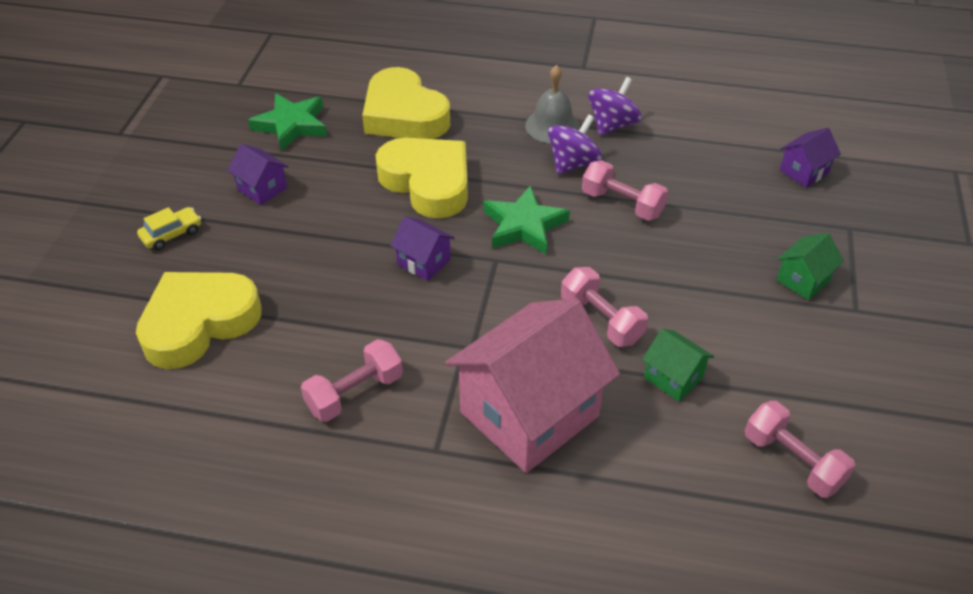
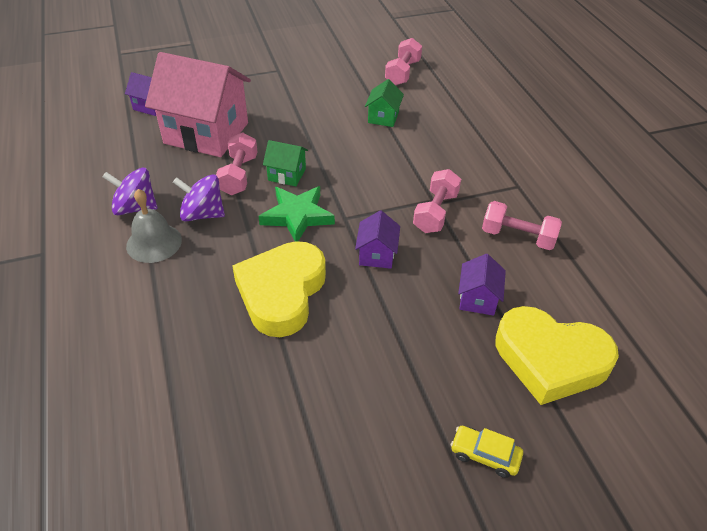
camera: 120 degrees left, 0 degrees up
(262, 189) = (371, 417): purple house -> purple house (478, 299)
(292, 125) = (255, 455): green star -> none
(404, 115) = (186, 358): yellow heart -> none
(529, 414) = (458, 159): pink house -> pink house (206, 133)
(601, 320) = (361, 154): pink dumbbell -> pink dumbbell (435, 212)
(803, 280) = (265, 89): green house -> green house (287, 174)

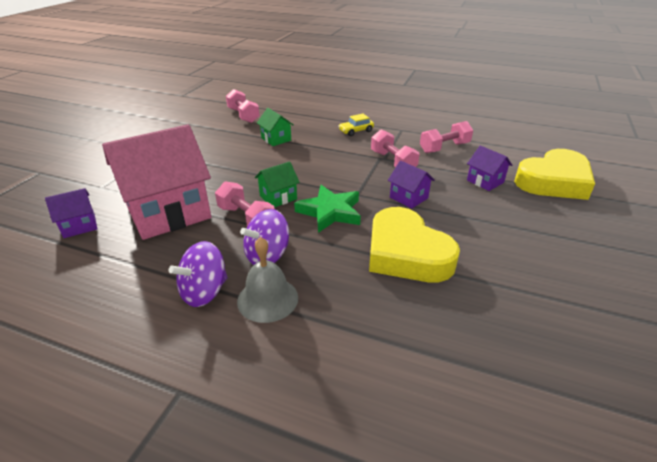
camera: 50 degrees left, 10 degrees down
(485, 455) = (620, 235): yellow car -> yellow car (356, 131)

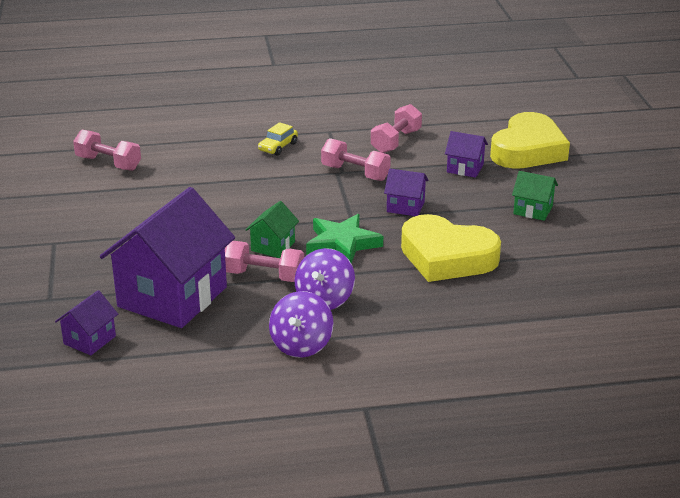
camera: 30 degrees left, 5 degrees down
(169, 212) = (172, 297): pink house -> purple house
(267, 299) = (363, 330): grey bell -> none
(276, 139) = (192, 183): green house -> green house (533, 210)

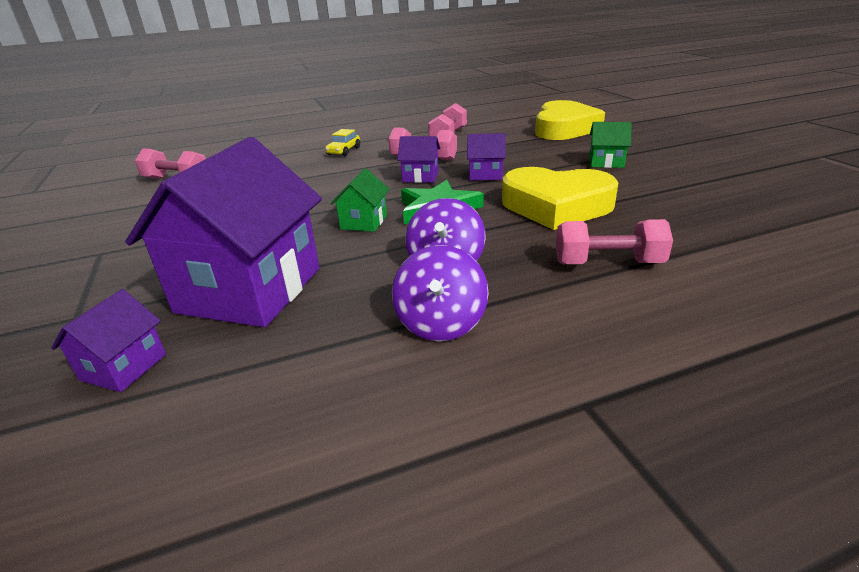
camera: 10 degrees left, 0 degrees up
(264, 276) = (362, 251): pink dumbbell -> pink dumbbell (608, 263)
(465, 168) = (520, 144): purple house -> purple house (420, 177)

